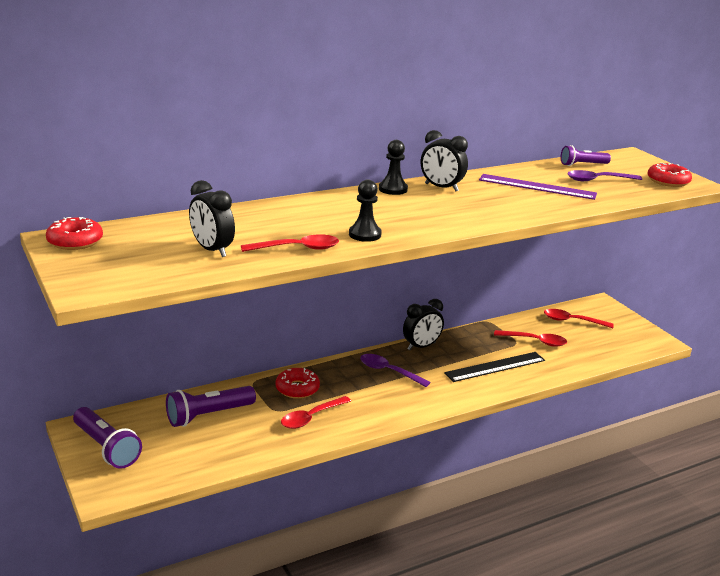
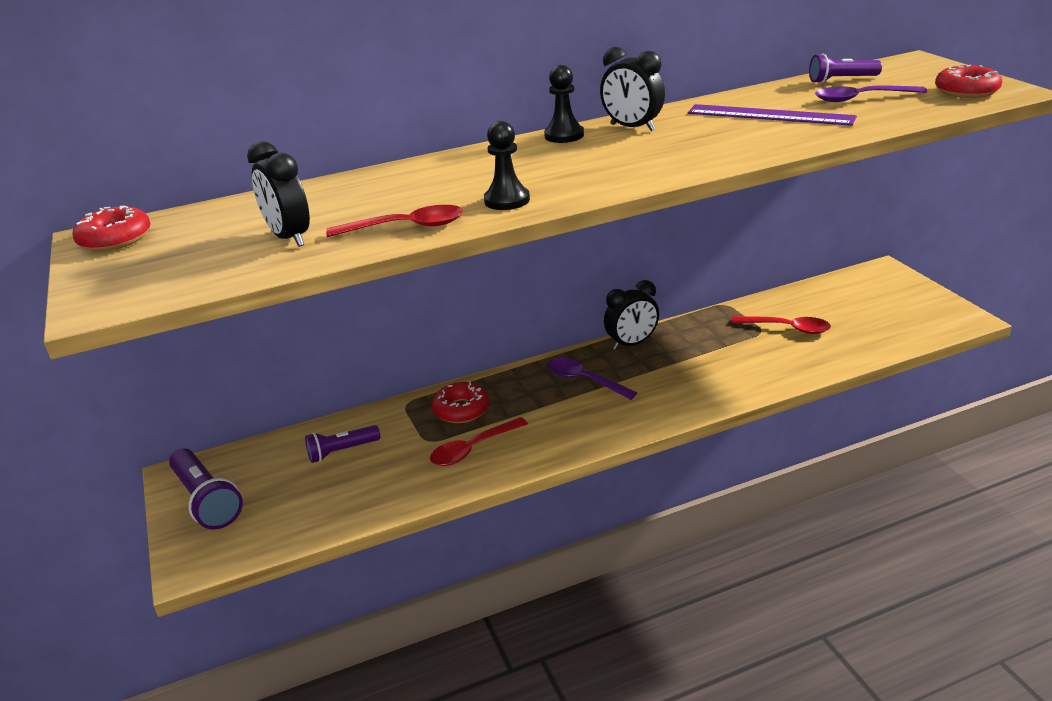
camera: 10 degrees right, 5 degrees up
(208, 415) = (342, 451): purple flashlight -> purple flashlight, size x0.64
(495, 367) = (729, 366): black ruler -> none
(572, 321) = (841, 297): red spoon -> none

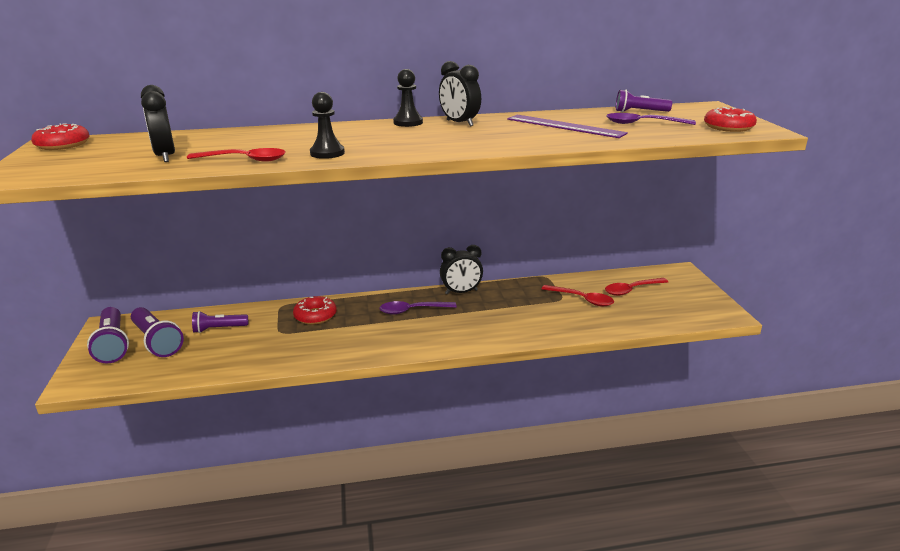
camera: 10 degrees right, 5 degrees down
(266, 485) = (157, 341): none -> purple flashlight
(472, 449) = (306, 342): red spoon -> red spoon (631, 290)
(584, 380) = (412, 310): purple spoon -> purple spoon turned 60 degrees counterclockwise

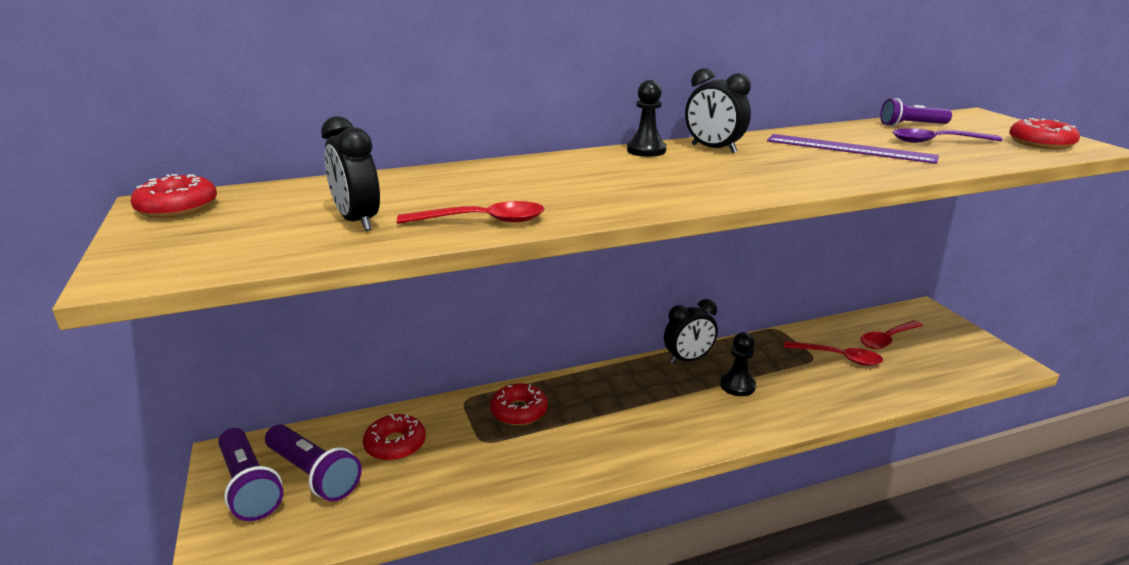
camera: 10 degrees left, 0 degrees up
(219, 329) = (395, 444): purple flashlight -> red donut
(327, 153) = (590, 204): black pawn -> black pawn (737, 385)
(412, 310) = (641, 392): purple spoon -> none

